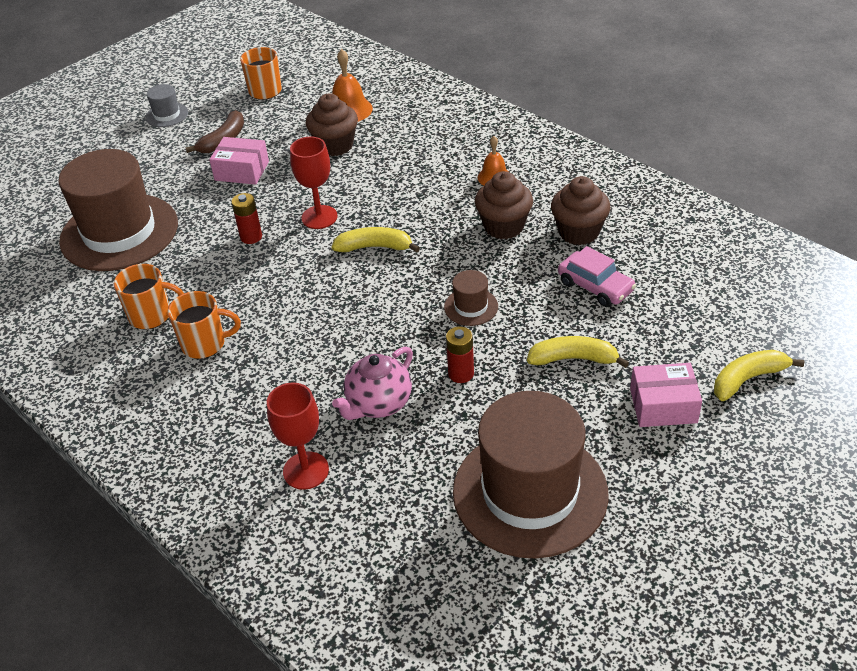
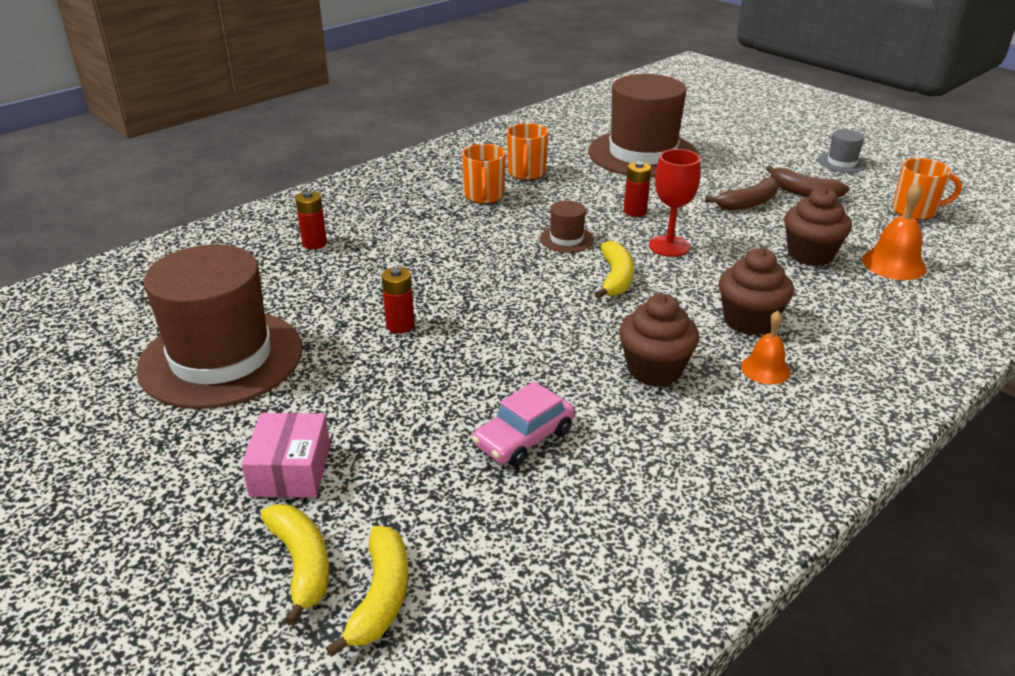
camera: 90 degrees right, 10 degrees down
(242, 171) = (748, 203): pink box -> brown banana
(306, 470) = (314, 243): red goblet -> red battery
(378, 404) = (377, 277): pink teapot -> none
(471, 307) = (504, 337): brown hat -> brown hat (566, 239)
(573, 359) = (396, 405): yellow banana -> yellow banana (381, 597)
(578, 232) = (642, 435): brown cupcake -> brown cupcake (749, 321)

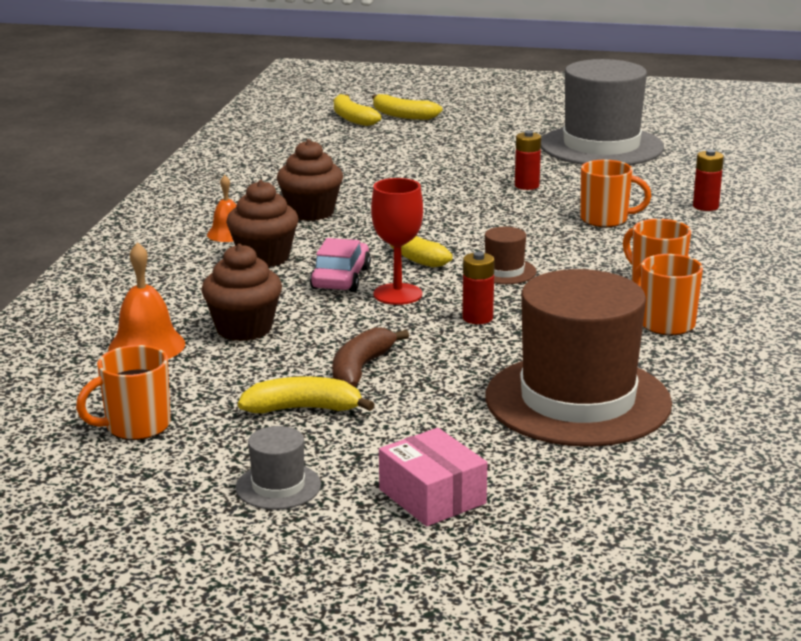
camera: 145 degrees right, 10 degrees down
(221, 358) = (601, 146): brown hat -> grey hat
(291, 470) = (464, 130): pink box -> pink box (432, 496)
(412, 259) = (605, 220): none -> orange mug
(524, 438) = (357, 167): pink car -> pink car (341, 278)
(803, 192) = (303, 409): brown banana -> yellow banana

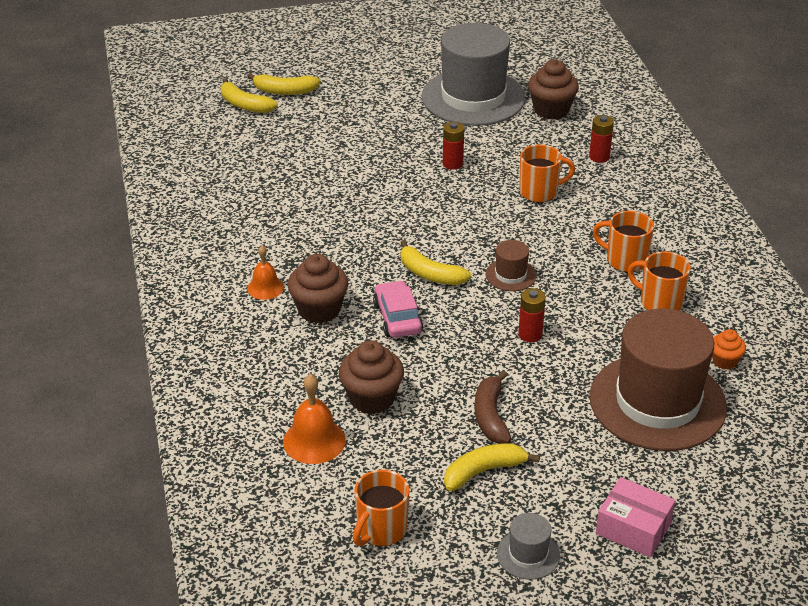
camera: 25 degrees left, 15 degrees up
(311, 212) = (310, 242): brown cupcake -> brown cupcake (551, 110)
(397, 294) = (453, 324): red goblet -> none
(702, 385) = (724, 361): none -> orange cupcake

